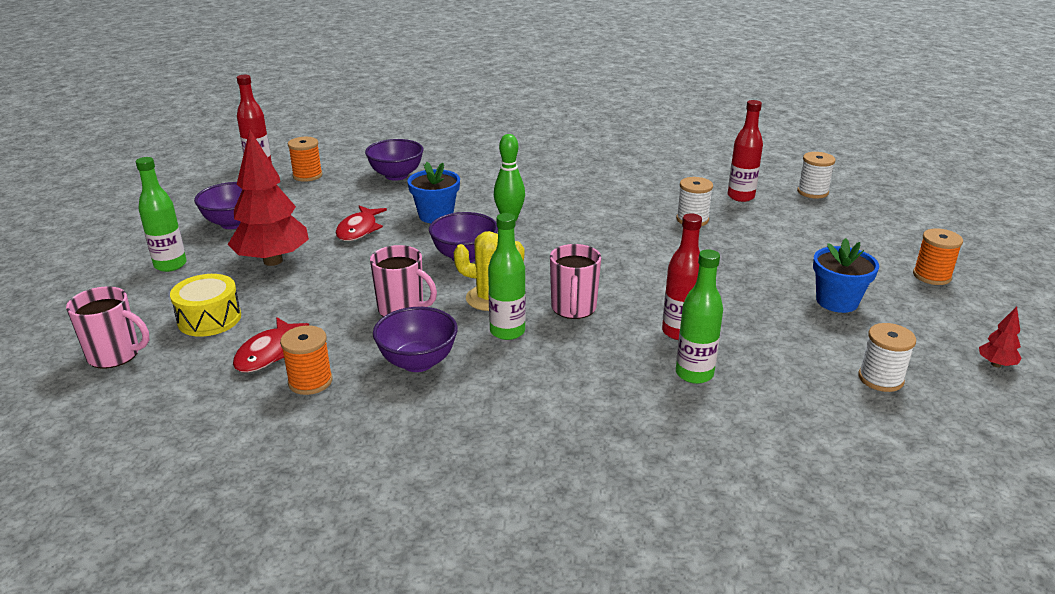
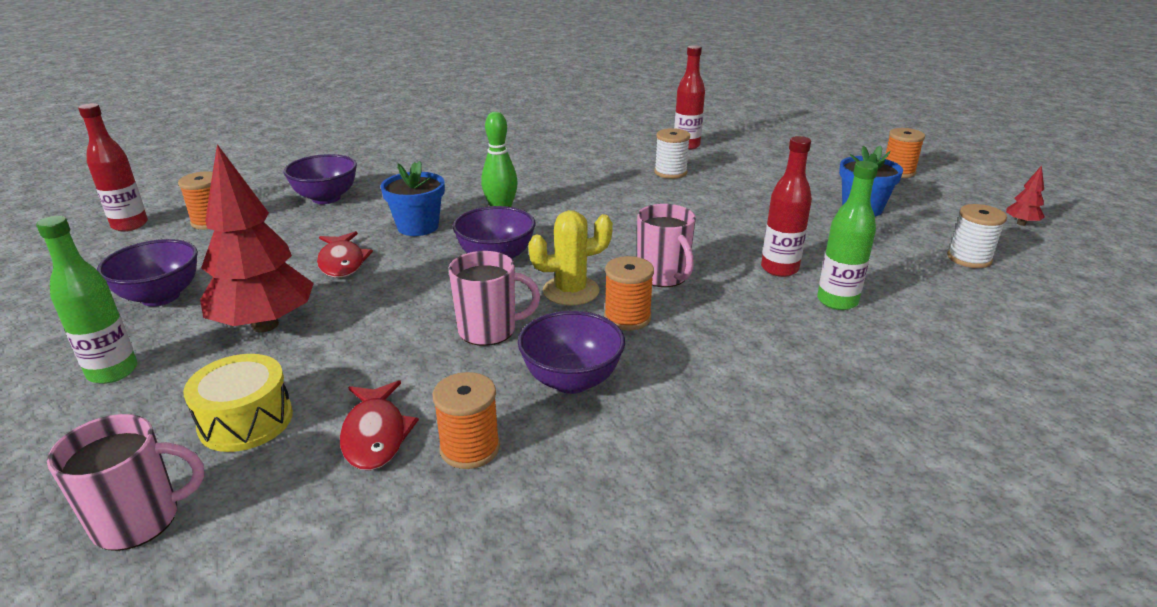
camera: 30 degrees left, 0 degrees up
(507, 331) = (627, 318): green bottle -> orange spool
(812, 192) = (736, 130): white spool -> none

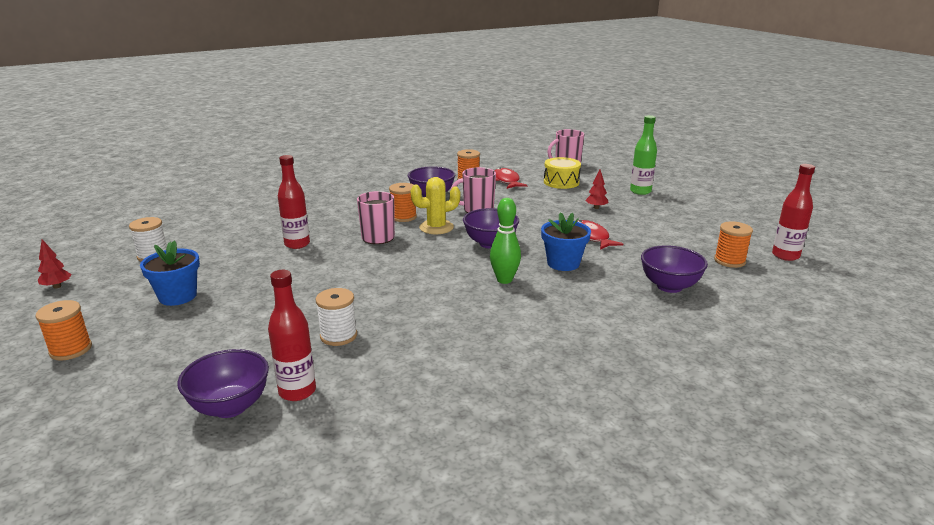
camera: 175 degrees right, 5 degrees down
(161, 297) = (673, 216): purple bowl -> purple bowl (230, 407)
(265, 325) = (596, 208): red tree -> red tree, size x0.41
(837, 301) = (277, 228): green bottle -> none

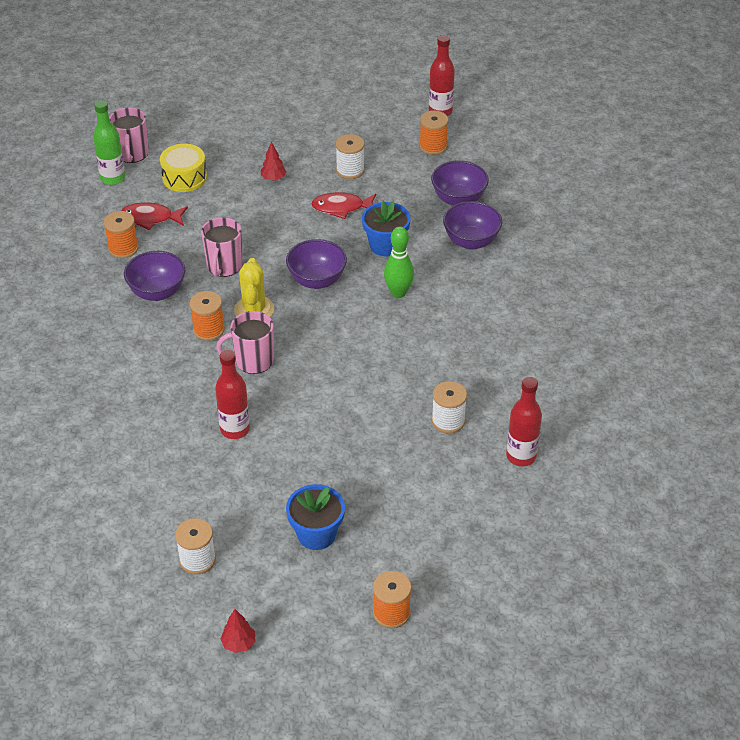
camera: 70 degrees left, 20 degrees up
(230, 407) = (526, 498): purple bowl -> purple bowl (471, 241)
(640, 191) = (250, 131): green bottle -> green bottle (113, 178)
(644, 232) = (350, 170): none -> white spool

